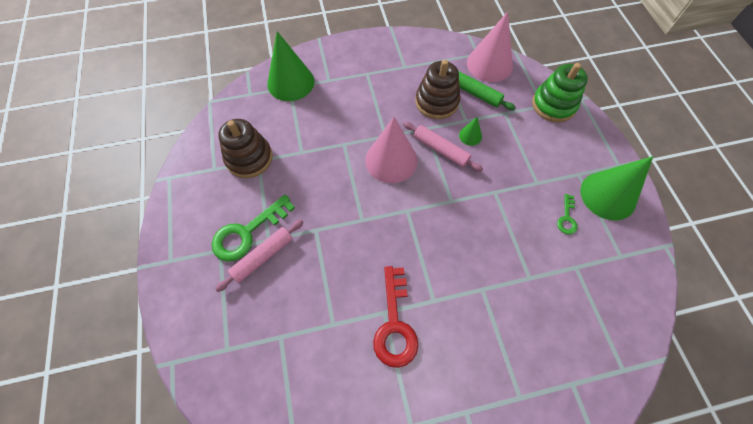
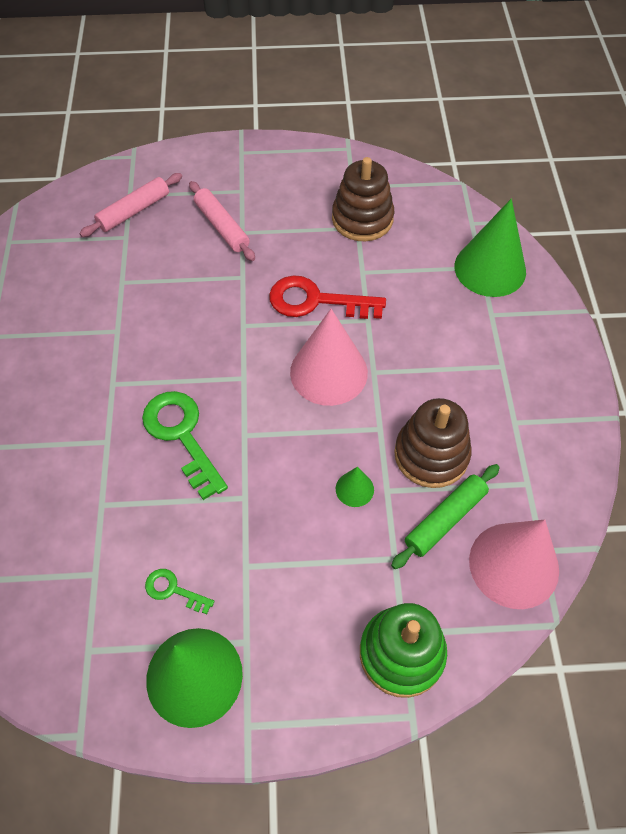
camera: 100 degrees right, 5 degrees down
(247, 233) = (256, 214): green key -> green key (181, 435)
(395, 324) = (99, 339): red key -> red key (316, 301)
(440, 150) = (335, 440): pink rolling pin -> pink rolling pin (134, 211)

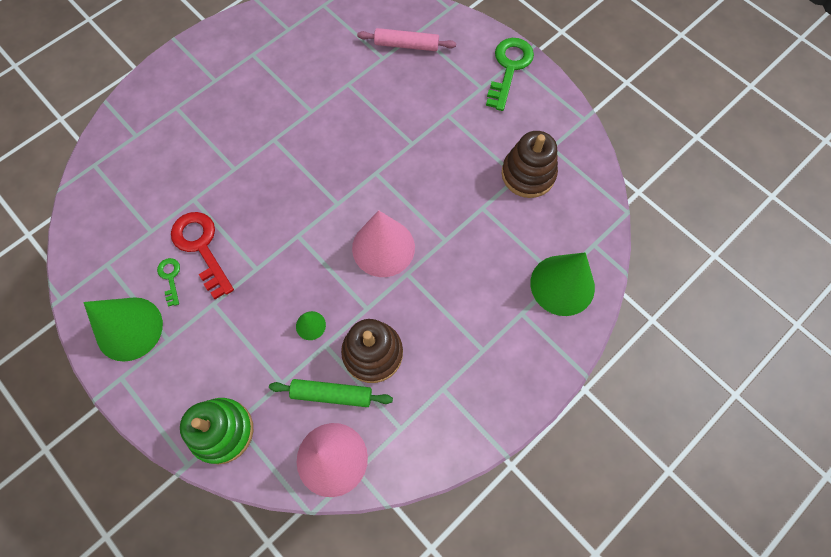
camera: 50 degrees right, 10 degrees up
(181, 435) = (269, 203): green key -> green key (509, 68)
(222, 226) = (441, 100): pink rolling pin -> none
(316, 301) = (432, 198): red key -> red key (201, 247)

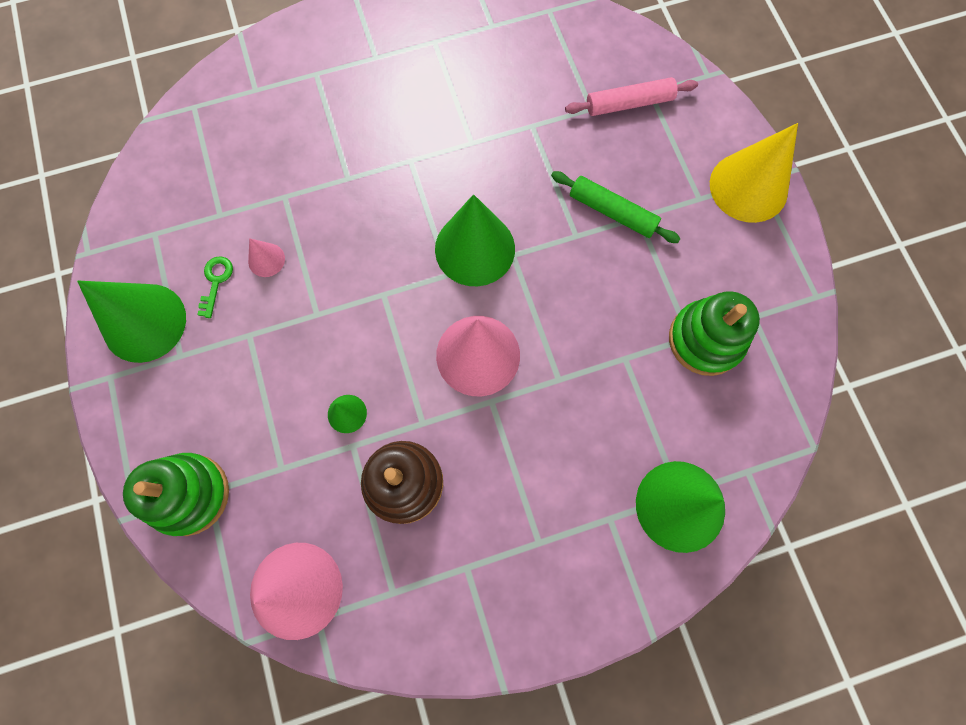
camera: 25 degrees right, 5 degrees up
(201, 247) = (266, 260): red key -> pink cone
(332, 394) = (332, 511): green rolling pin -> green rolling pin (612, 212)
(347, 179) = (475, 249): none -> green cone
(406, 45) = (629, 103): pink rolling pin -> pink rolling pin turned 45 degrees counterclockwise
(509, 68) = (748, 187): green key -> yellow cone
(528, 174) = (705, 339): brown stacking toy -> green stacking toy

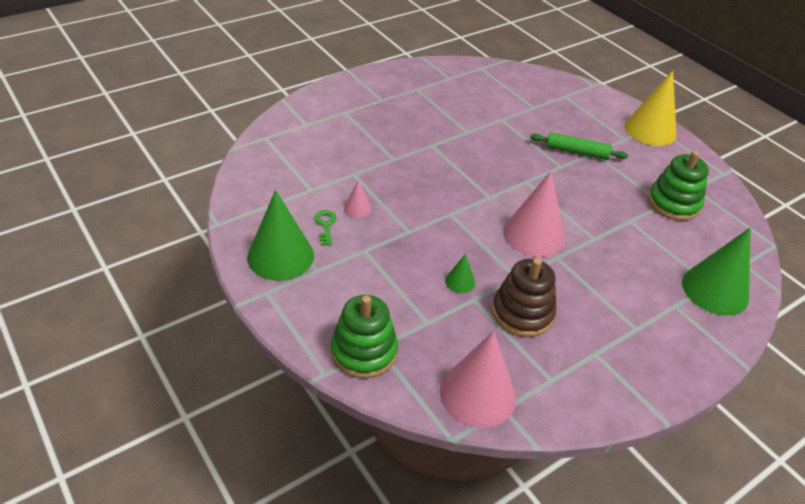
camera: 20 degrees left, 30 degrees down
(475, 249) = (499, 181): green cone -> none
(629, 103) = (555, 102): pink rolling pin -> none

